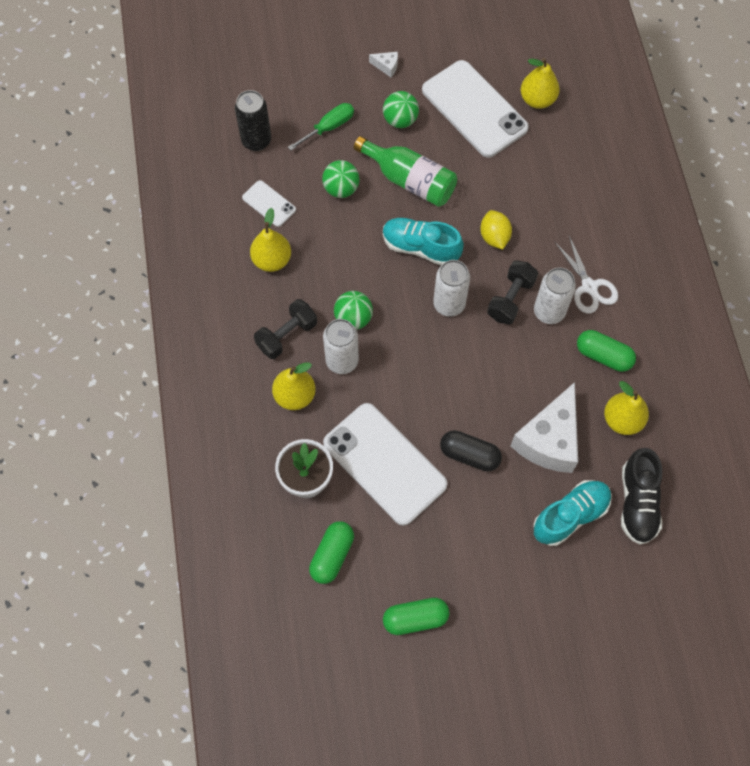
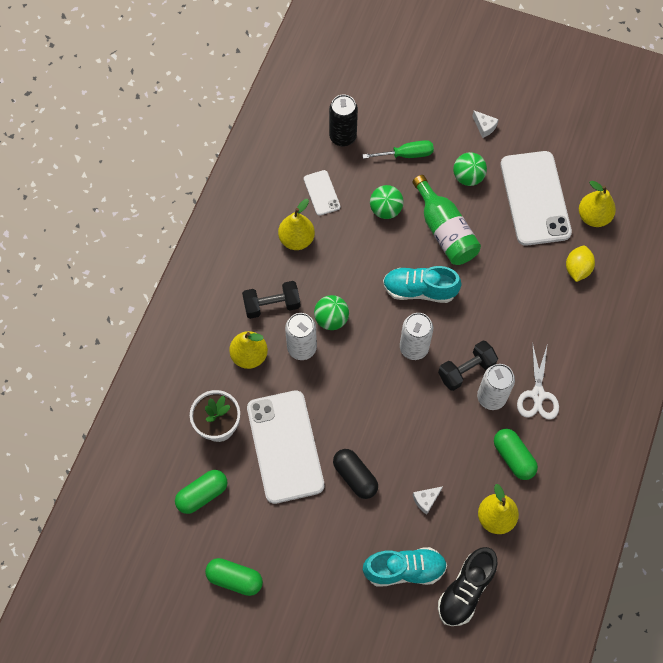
camera: 30 degrees right, 0 degrees up
(420, 247) = (419, 290): turquoise shoe -> turquoise shoe turned 45 degrees counterclockwise
(494, 237) = (485, 312): yellow lemon -> yellow lemon (577, 269)
(549, 439) = (426, 500): white cheese -> white cheese, size x0.40

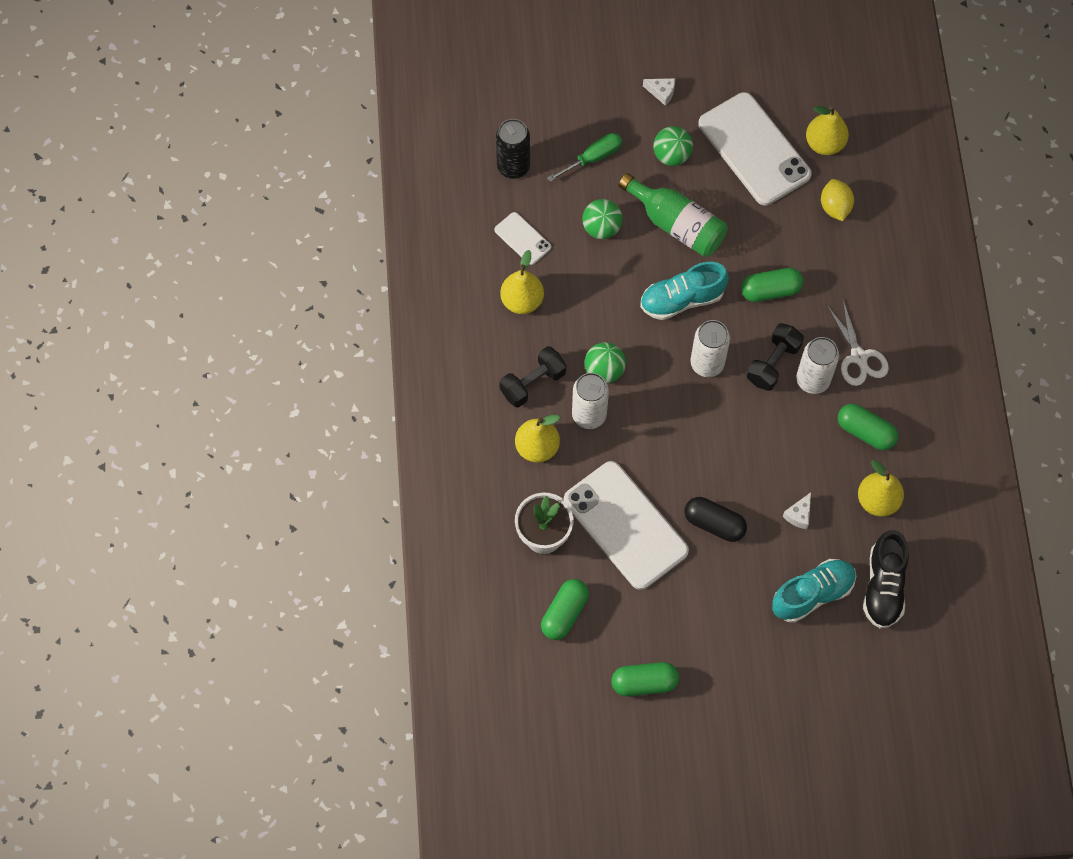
camera: 25 degrees left, 0 degrees up
(493, 312) = (770, 290): none -> green capsule

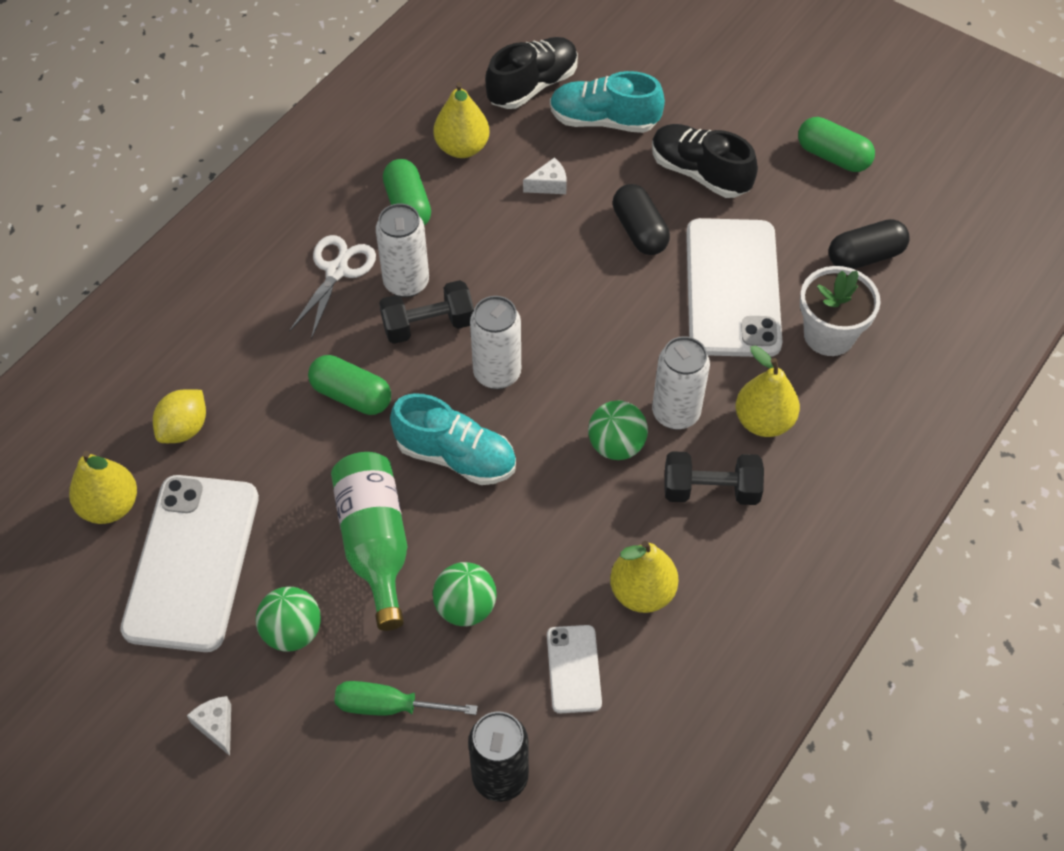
camera: 140 degrees left, 10 degrees down
(564, 613) = (865, 256): green capsule -> black capsule
(716, 599) = (700, 173): none -> black shoe

